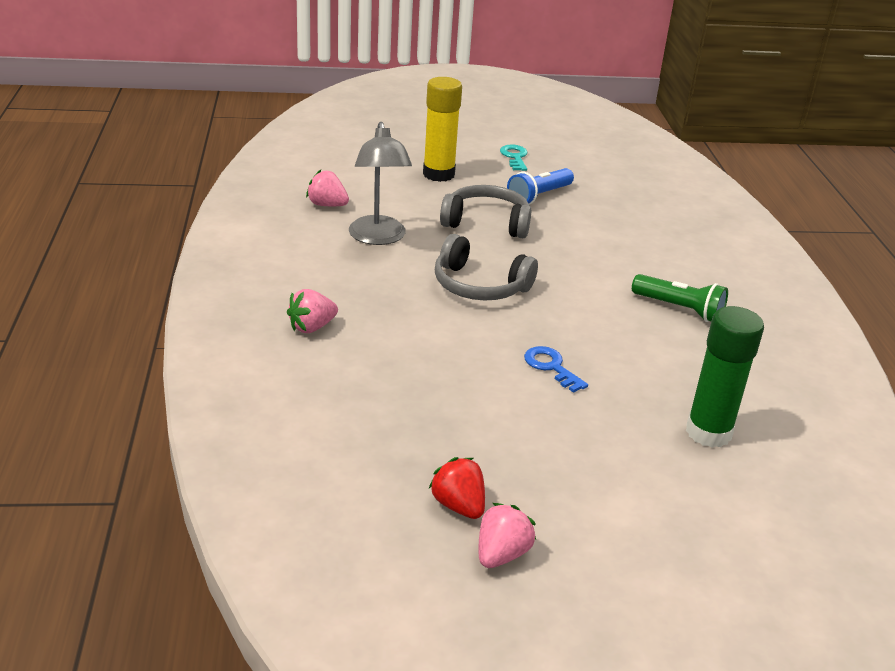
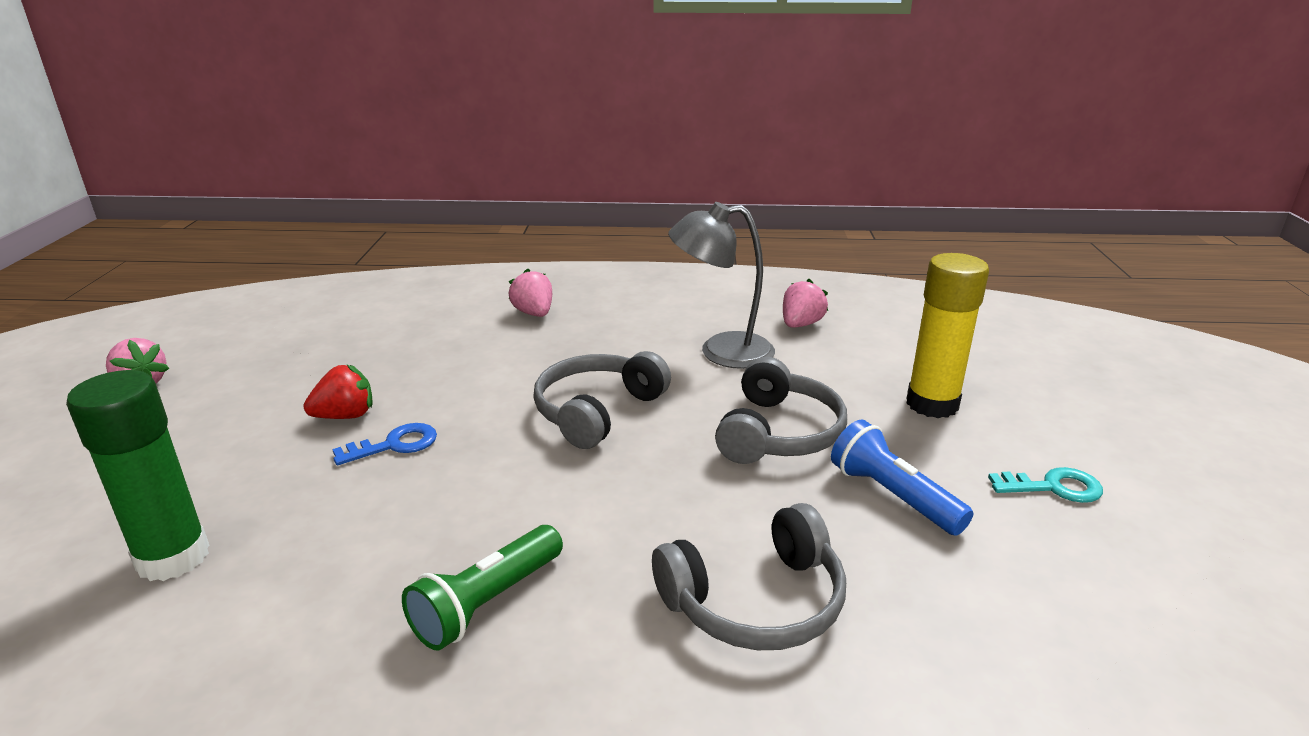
camera: 100 degrees right, 5 degrees down
(458, 506) = (220, 369): red strawberry -> red strawberry (345, 416)
(637, 237) = (756, 601): none -> grey headphones

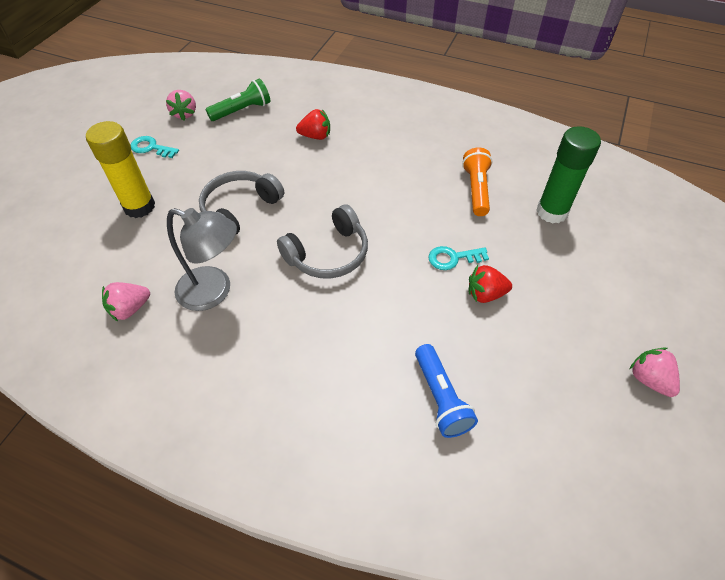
camera: 160 degrees left, 25 degrees up
(338, 566) = (476, 189): none -> orange flashlight
(395, 445) = (453, 258): blue key -> turquoise key
(487, 603) = (415, 159): green flashlight -> green flashlight (242, 110)
(534, 313) = (328, 398): pink strawberry -> pink strawberry (185, 114)
(756, 601) = (315, 136): grey headphones -> red strawberry
(892, 496) = (223, 161): blue flashlight -> blue flashlight (441, 398)

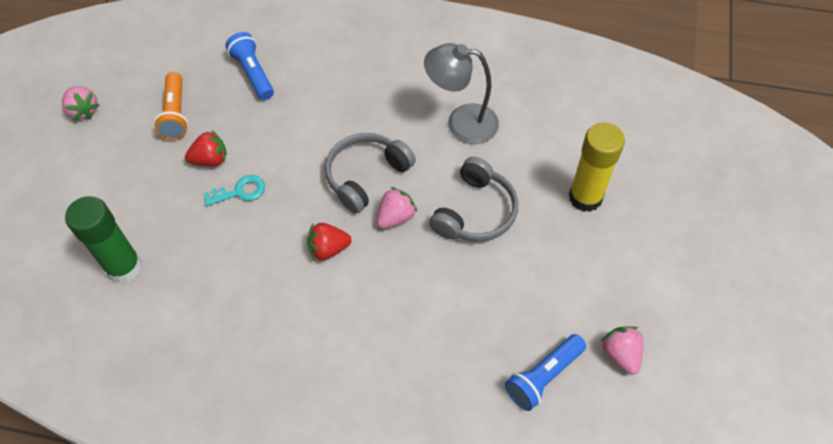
camera: 170 degrees right, 5 degrees up
(130, 309) = (527, 97): pink strawberry -> pink strawberry (396, 217)
(151, 148) = (626, 283): turquoise key -> none
(242, 110) = (543, 377): green flashlight -> blue flashlight
(315, 136) = (423, 342): red strawberry -> red strawberry (328, 249)
(476, 189) = (209, 285): orange flashlight -> orange flashlight (176, 114)

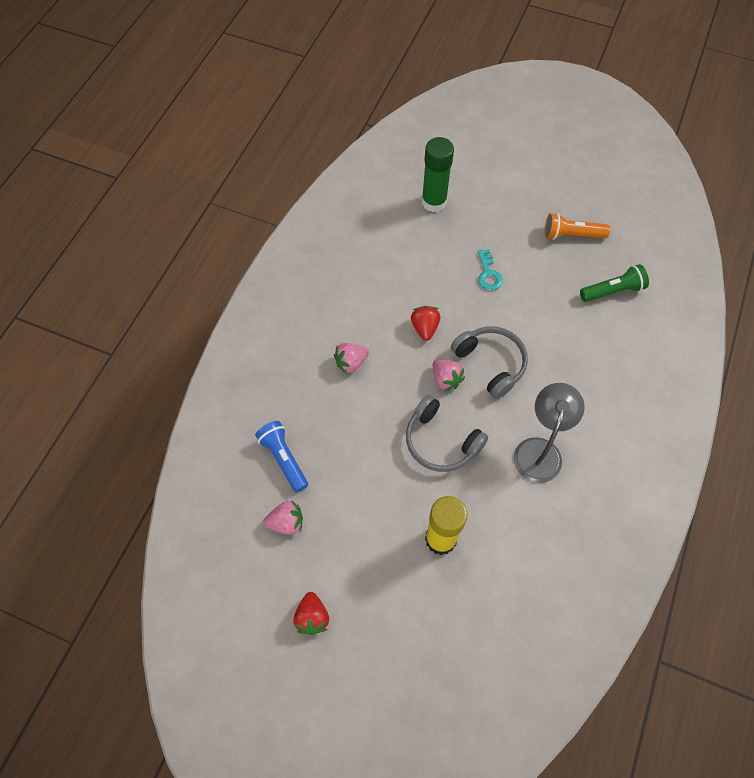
camera: 100 degrees right, 5 degrees up
(84, 111) = (581, 177): pink strawberry -> pink strawberry (351, 363)
(210, 160) = (522, 256): red strawberry -> red strawberry (312, 617)
(253, 73) = (612, 291): blue flashlight -> green flashlight

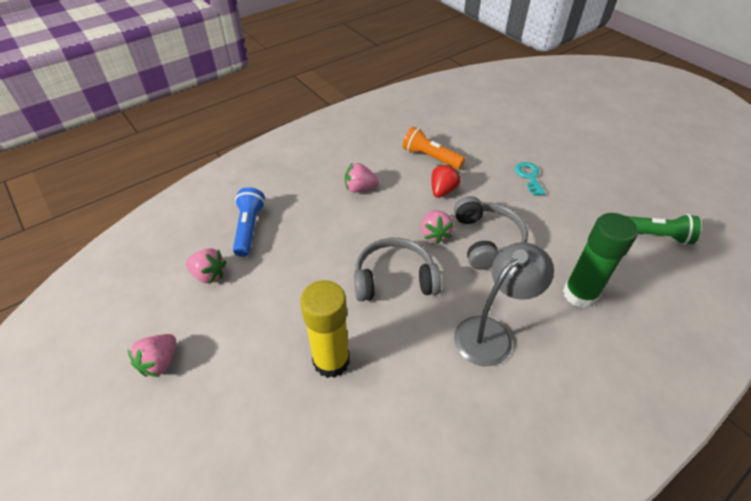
camera: 30 degrees right, 15 degrees down
(312, 617) = (160, 362): red strawberry -> pink strawberry
(434, 202) = (511, 116): green glue stick -> green glue stick (579, 294)
(441, 441) = (394, 279): grey headphones -> grey headphones turned 105 degrees clockwise
(488, 274) = (529, 177): turquoise key -> turquoise key turned 150 degrees clockwise
(571, 235) = (631, 179): orange flashlight -> orange flashlight (430, 157)

